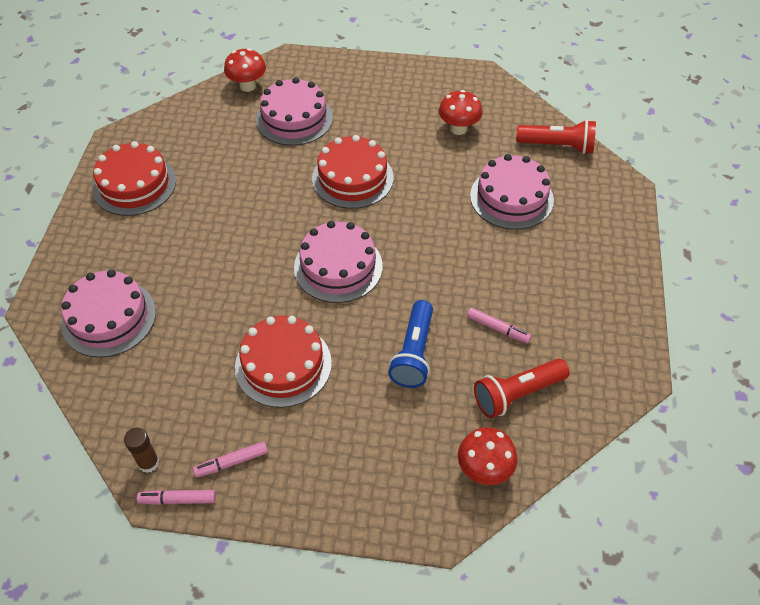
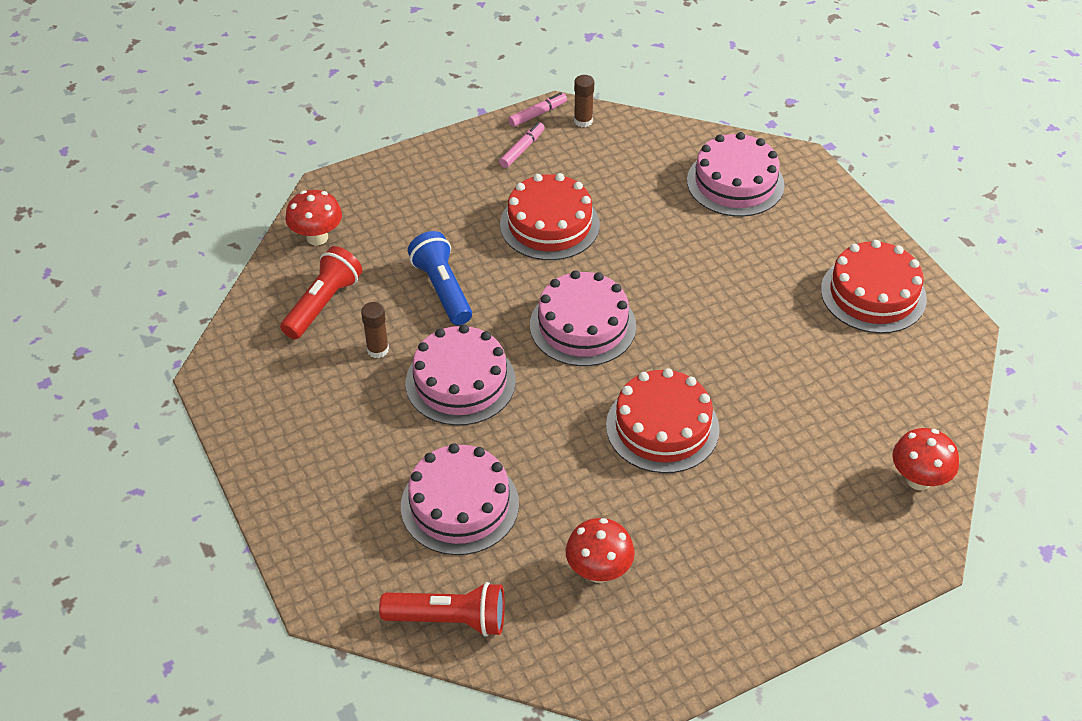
camera: 145 degrees right, 5 degrees down
(294, 118) = (810, 466): pink cake -> pink cake (460, 382)
(498, 329) = (378, 350): pink marker -> brown glue stick
(557, 146) = (450, 620): red flashlight -> red flashlight turned 150 degrees counterclockwise

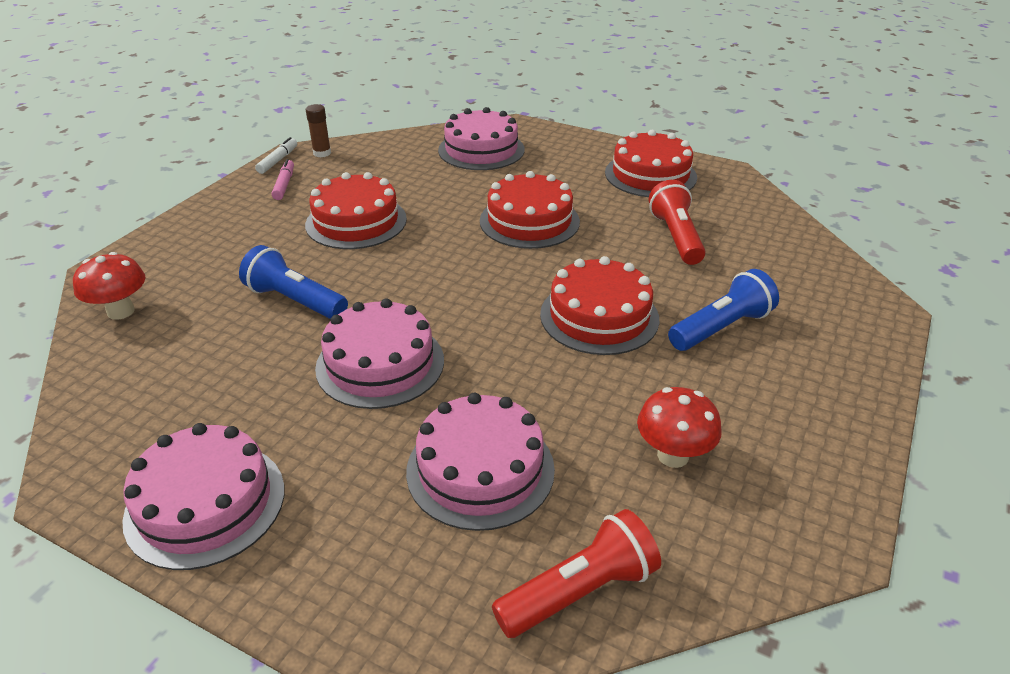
camera: 35 degrees left, 10 degrees down
(323, 304) = (170, 362): red flashlight -> red flashlight (676, 237)
(378, 350) = (266, 375): brown glue stick -> none
(537, 114) = (278, 160): pink marker -> white marker
(582, 325) = (455, 275): pink cake -> pink cake (205, 503)
(699, 296) = (529, 221): none -> red cake
(752, 492) = (721, 328): none -> blue flashlight
(918, 479) = (819, 265): red mushroom -> none

